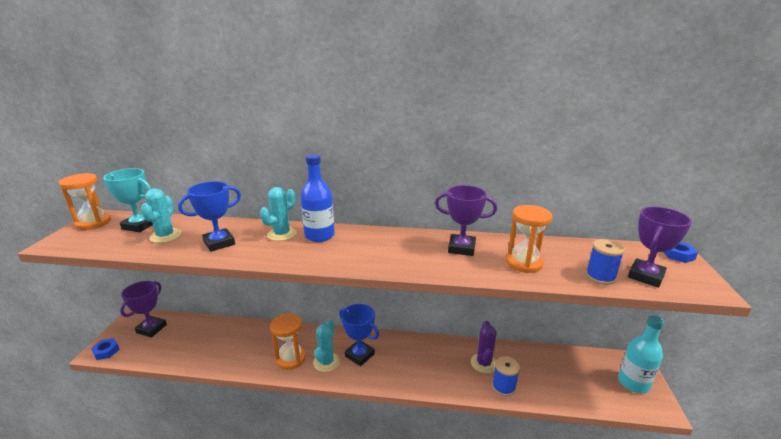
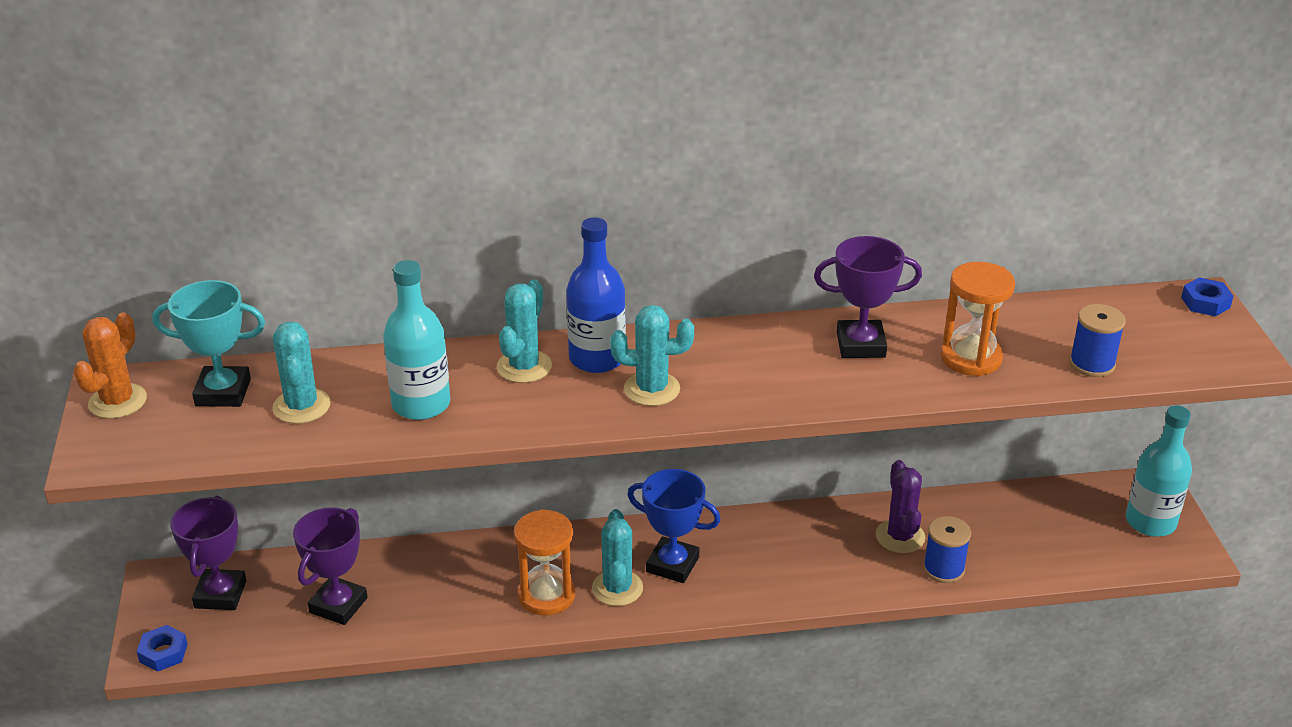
camera: 15 degrees left, 10 degrees up
(93, 223) = (117, 401): orange hourglass -> orange cactus
(219, 243) = (421, 404): blue trophy -> turquoise bottle
(337, 253) = (652, 389): none -> turquoise cactus
(645, 276) = (1158, 352): purple trophy -> purple trophy (338, 605)

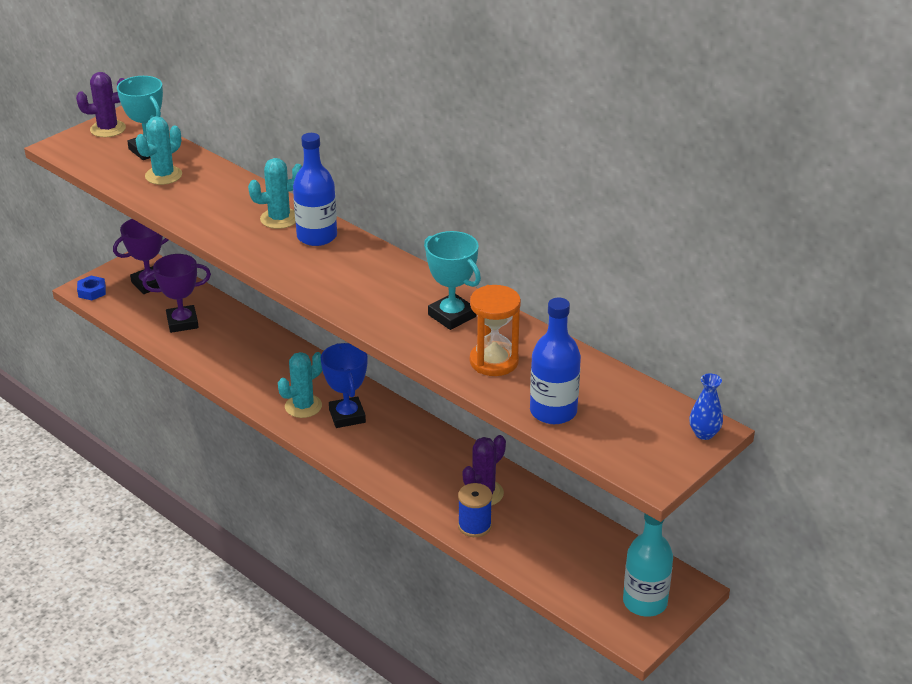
camera: 50 degrees right, 0 degrees up
(117, 401) = (108, 129): orange cactus -> purple cactus
(421, 404) = (207, 206): turquoise bottle -> none
(546, 595) = (268, 385): orange hourglass -> none
(652, 389) = (310, 266): turquoise cactus -> none
(860, 345) = (452, 316): purple trophy -> turquoise trophy
(1092, 364) = (553, 411): blue spool -> blue bottle
(1205, 302) = (704, 433): blue nut -> blue vase

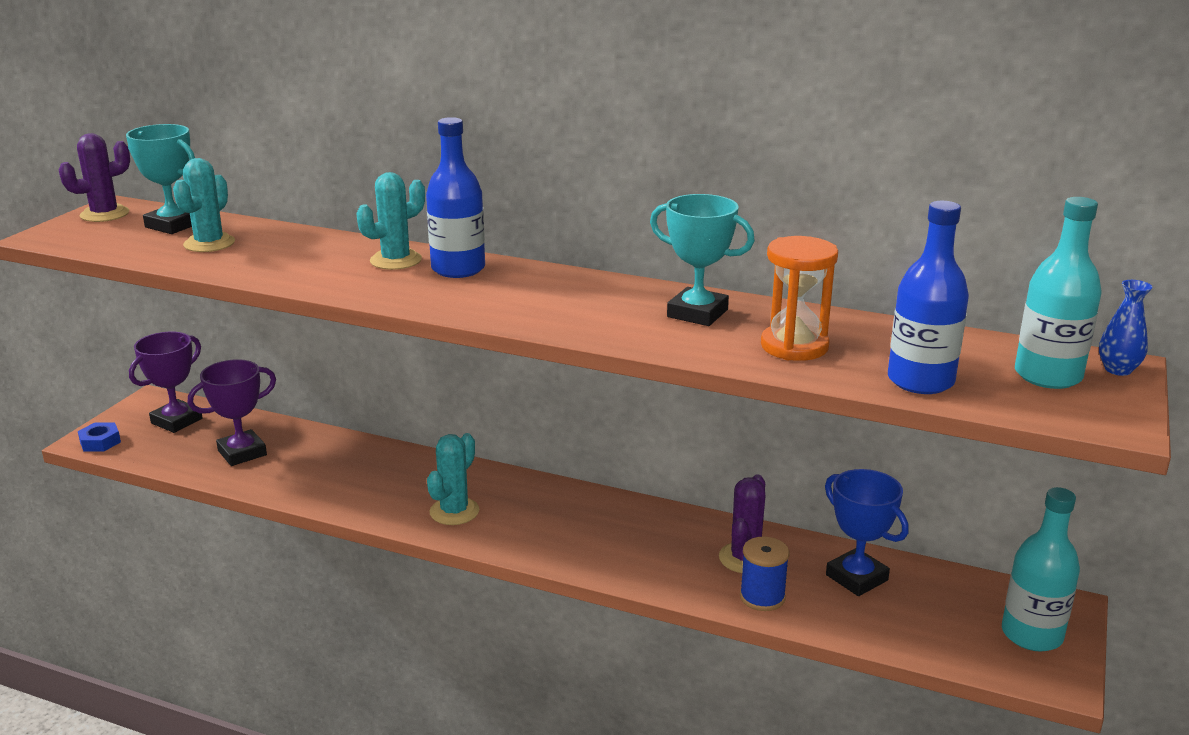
camera: 20 degrees left, 10 degrees down
(347, 416) = (517, 511): blue trophy -> blue trophy (856, 578)
(647, 427) = (1047, 376): none -> turquoise bottle

